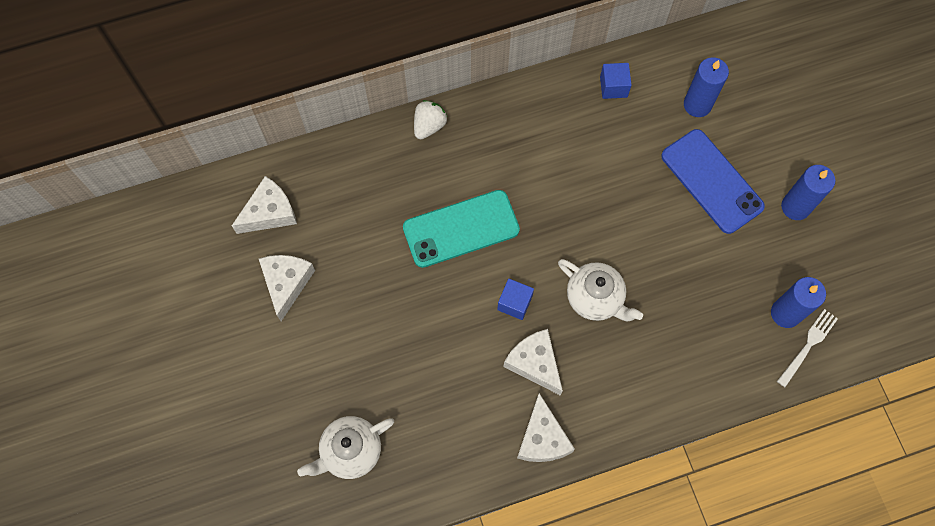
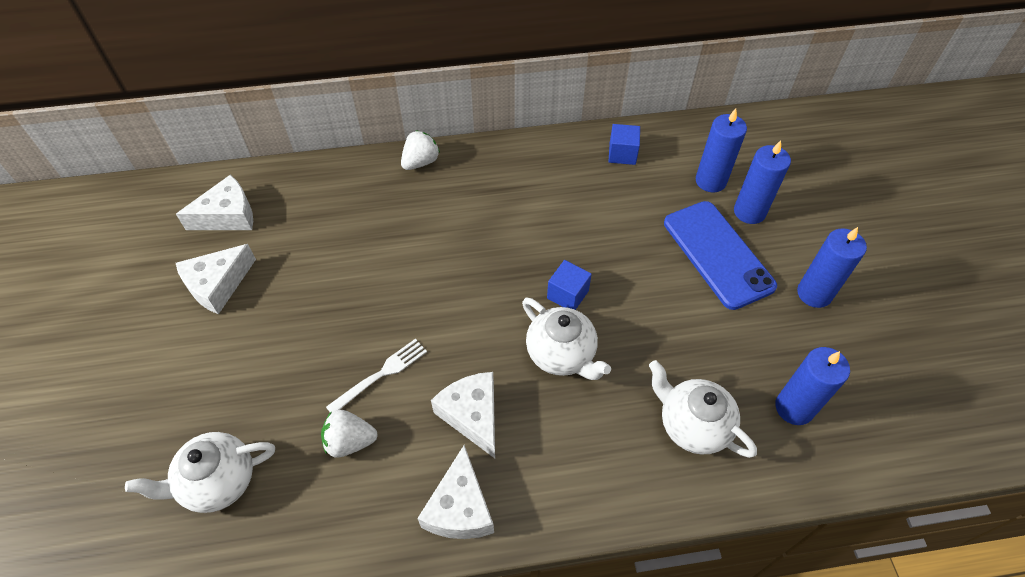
camera: 10 degrees right, 15 degrees down
(286, 283) = (218, 285): white cheese -> white cheese turned 150 degrees counterclockwise
(443, 401) = (350, 441): none -> white strawberry
(461, 229) = (426, 260): turquoise phone -> none
(514, 303) = (465, 344): blue cube -> blue cube (567, 294)
(708, 341) = (692, 425): none -> white teapot
(735, 133) = (749, 212): none -> blue candle
(808, 345) = (821, 450): white fork -> white fork (381, 374)

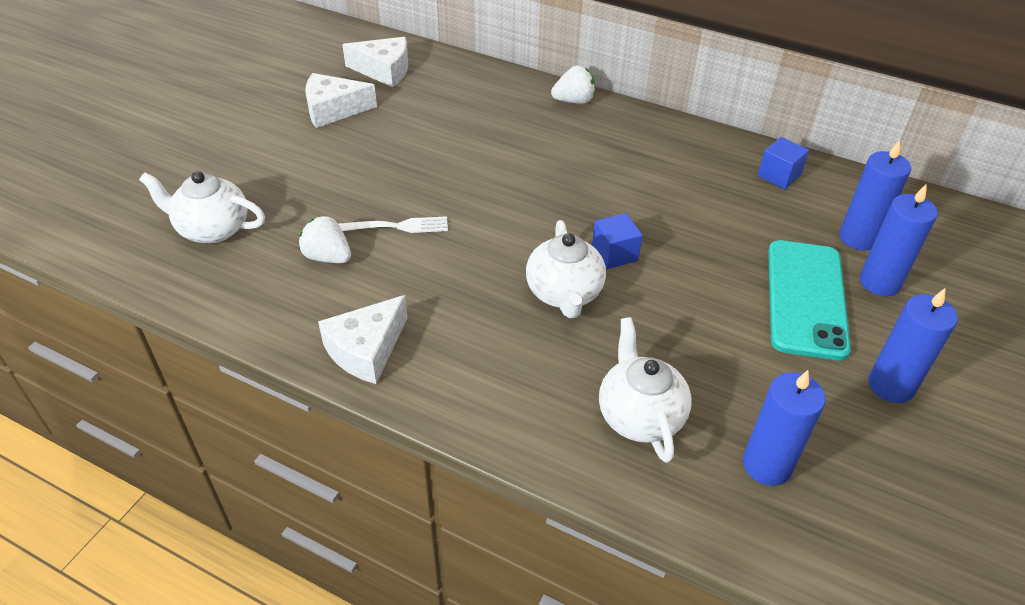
camera: 35 degrees right, 10 degrees down
(472, 415) = (441, 294): white cheese -> none
(717, 254) = (806, 299): blue phone -> turquoise phone

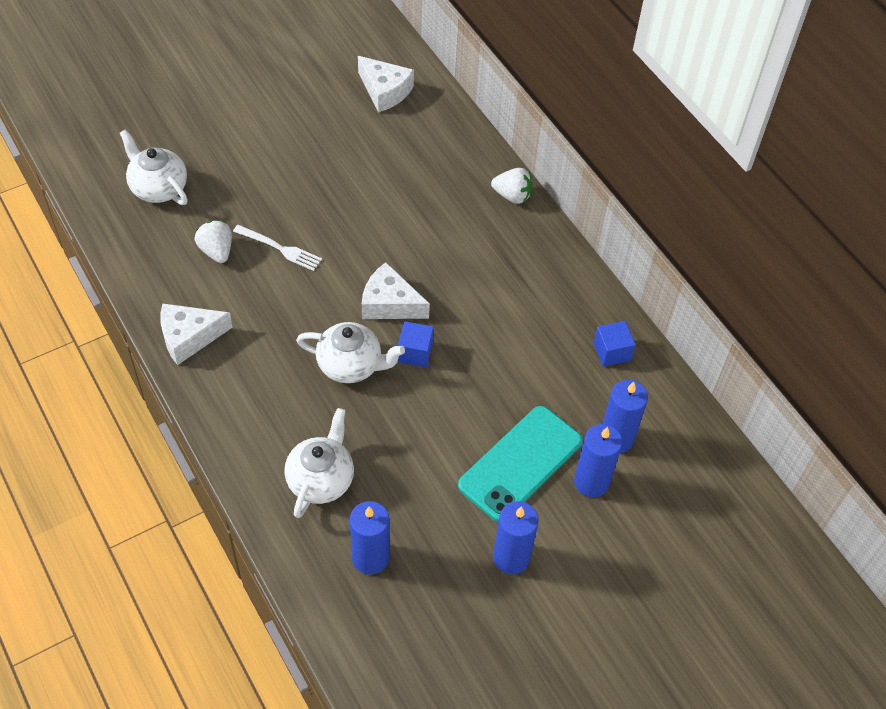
camera: 30 degrees right, 10 degrees up
(333, 110) = (316, 115): white cheese -> white cheese (389, 303)
(564, 293) = (351, 365): white teapot -> white teapot turned 105 degrees counterclockwise

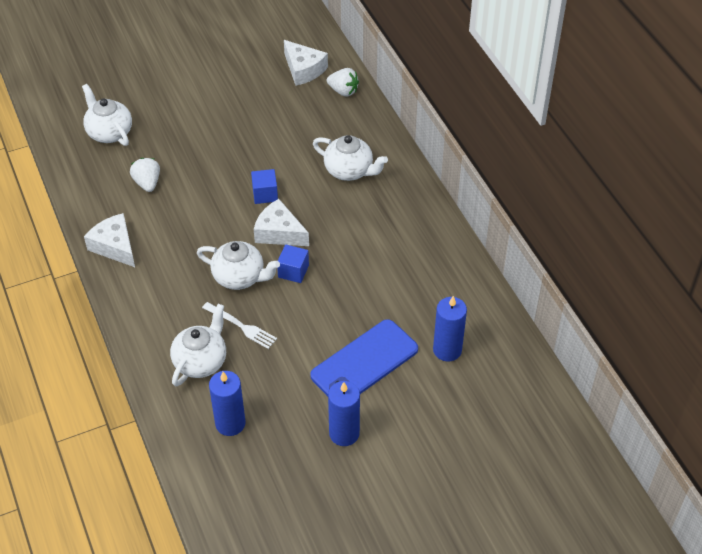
camera: 10 degrees right, 5 degrees down
(189, 337) = (115, 246): white cheese -> white cheese turned 60 degrees clockwise
(280, 248) = (198, 184): white fork -> white fork (242, 326)
(462, 217) = (349, 171): none -> white teapot
(512, 195) = (394, 156): white strawberry -> white strawberry (343, 91)
(520, 463) = (364, 362): turquoise phone -> blue phone
(591, 482) = (420, 381): blue candle -> none
(612, 352) = (455, 283): blue cube -> blue cube (265, 194)

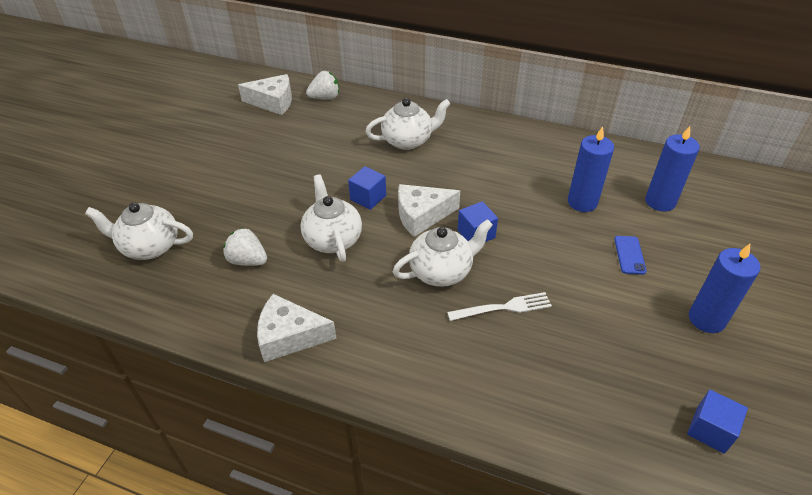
camera: 45 degrees left, 5 degrees down
(201, 361) = (517, 367): white teapot -> white teapot (332, 239)
(230, 423) = (624, 397): blue candle -> blue candle (582, 202)
(247, 476) = (710, 430): none -> blue cube
(364, 362) = (629, 255): blue phone -> blue phone, size x0.42

